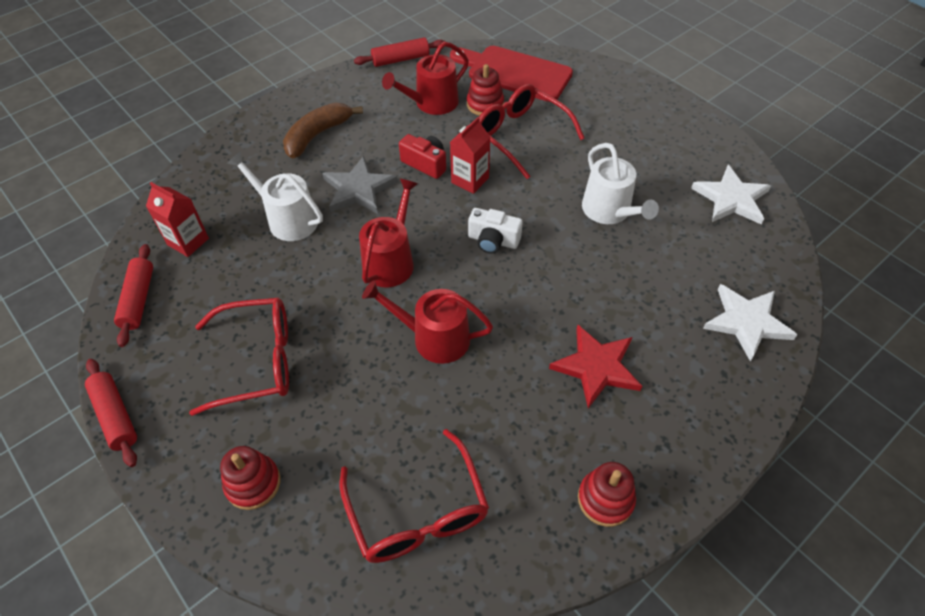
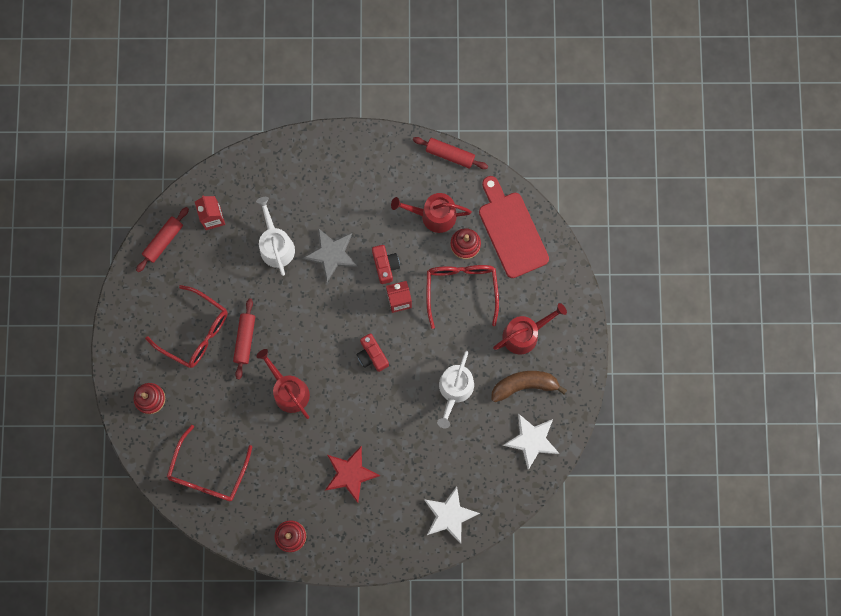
camera: 40 degrees right, 25 degrees up
(115, 416) = (113, 309): red rolling pin -> red rolling pin (245, 340)
(317, 135) = (342, 187): brown banana -> brown banana (524, 385)
(391, 261) = (307, 323): red watering can -> red watering can (524, 334)
(493, 241) = (372, 355): white camera -> red camera

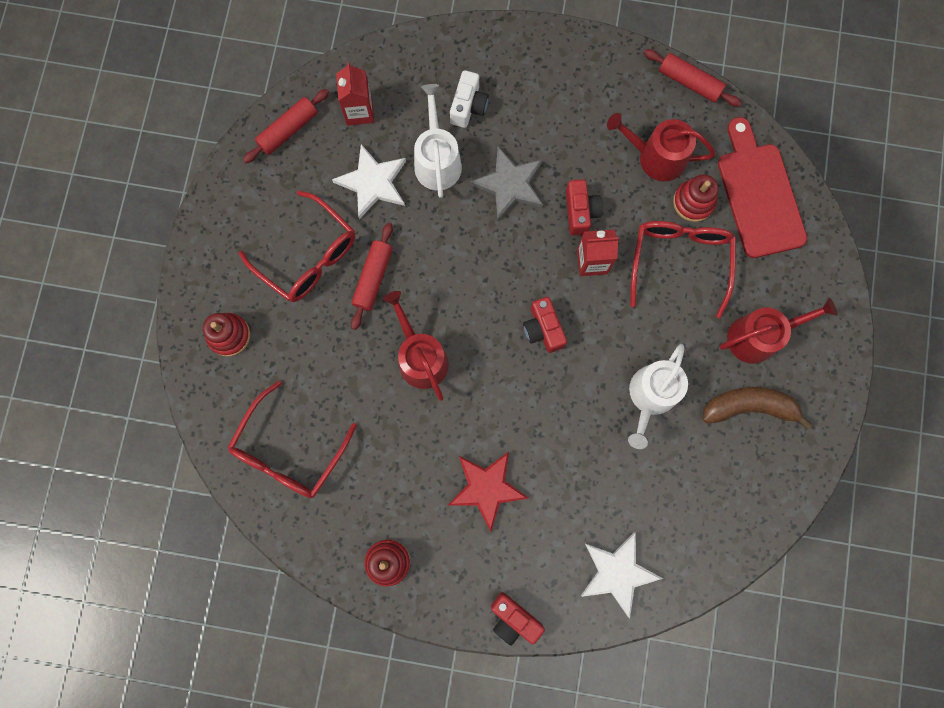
camera: 10 degrees right, 0 degrees up
(292, 200) = (468, 106): none -> white camera
(383, 559) = (513, 619): none -> red camera
(532, 440) = (749, 486): white star -> white star (373, 183)

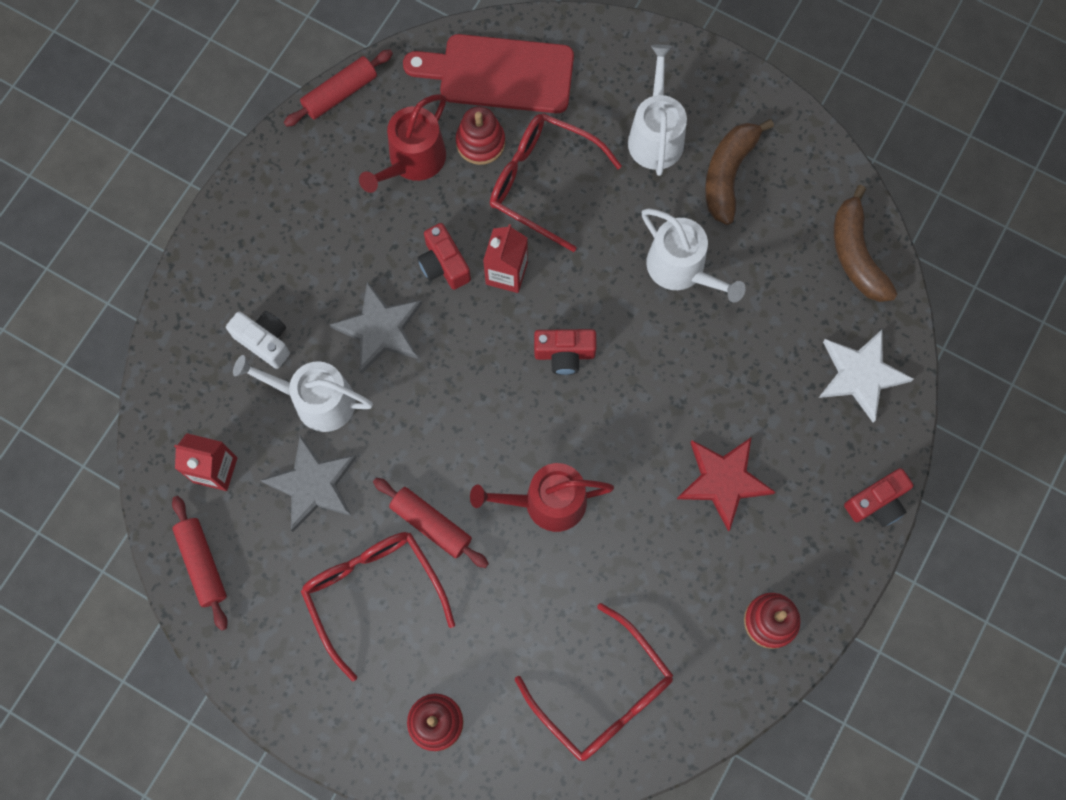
camera: 70 degrees left, 5 degrees down
(308, 256) = (373, 593): red glasses -> red glasses turned 90 degrees counterclockwise
(373, 183) = (313, 484): white star -> grey star
(580, 212) = (444, 264): red camera -> red camera turned 135 degrees counterclockwise
(722, 536) = (856, 254): none -> brown banana
(758, 336) = (655, 135): red watering can -> white watering can

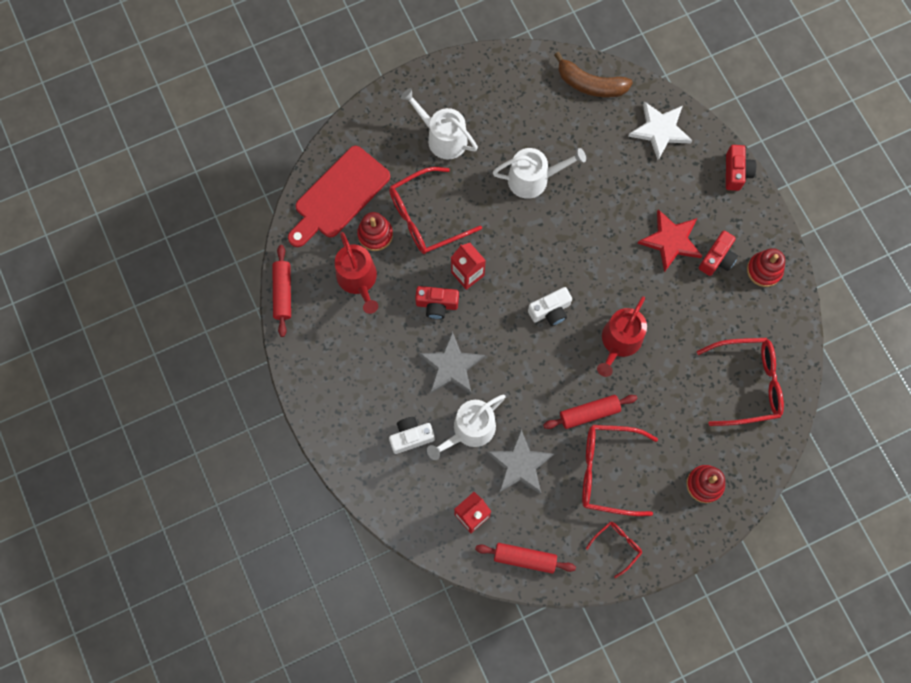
camera: 55 degrees left, 0 degrees up
(287, 663) = (617, 546): none -> red glasses
(528, 396) = (550, 311): none -> white camera
(564, 354) = (539, 275): red camera -> red camera (717, 259)
(728, 174) = (495, 116): brown banana -> none

